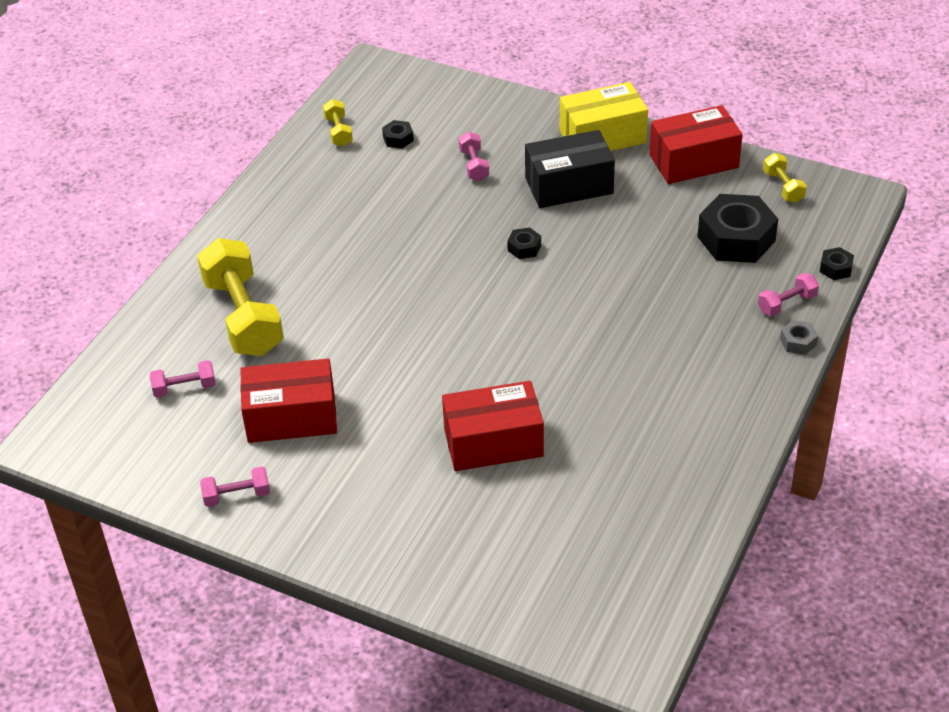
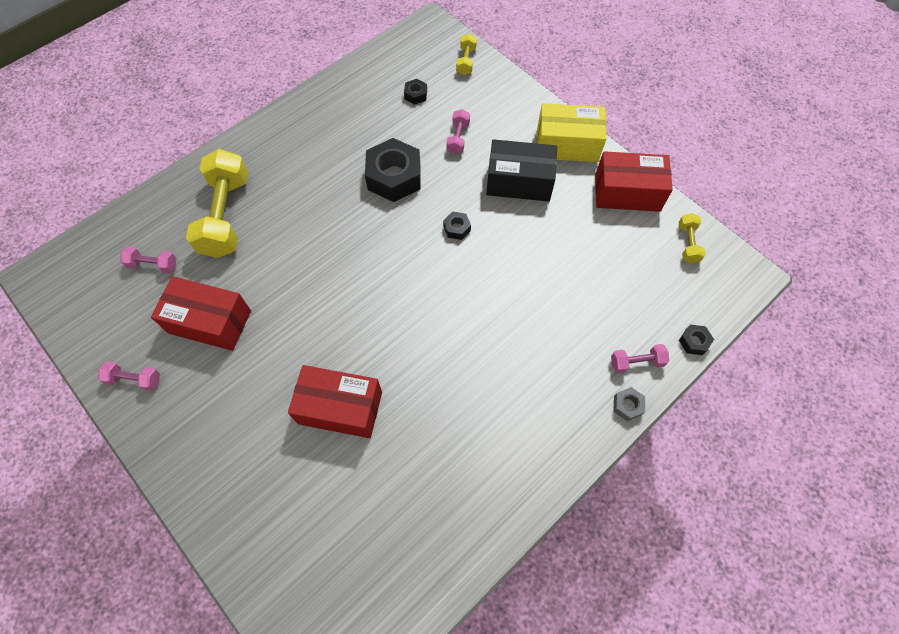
camera: 20 degrees right, 20 degrees up
(338, 132) = (377, 74): yellow dumbbell -> yellow dumbbell (466, 61)
(736, 239) = (625, 281): black nut -> black nut (394, 177)

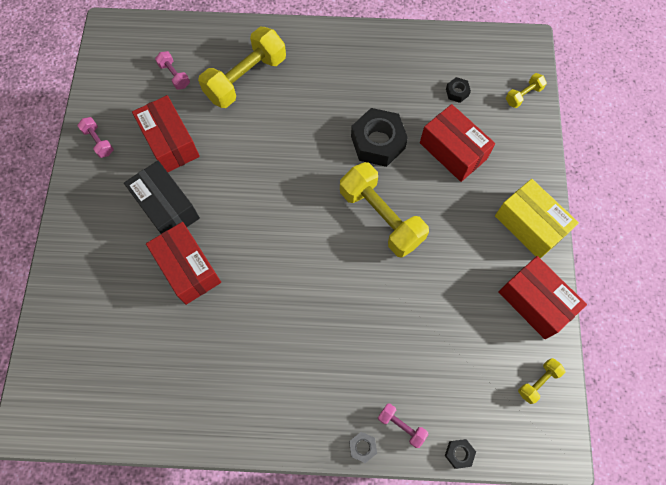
camera: 45 degrees right, 5 degrees up
(456, 228) = (381, 217): black nut -> yellow dumbbell
(458, 138) = (453, 151): pink dumbbell -> red box
(519, 181) = (462, 222): black box -> black box (167, 207)

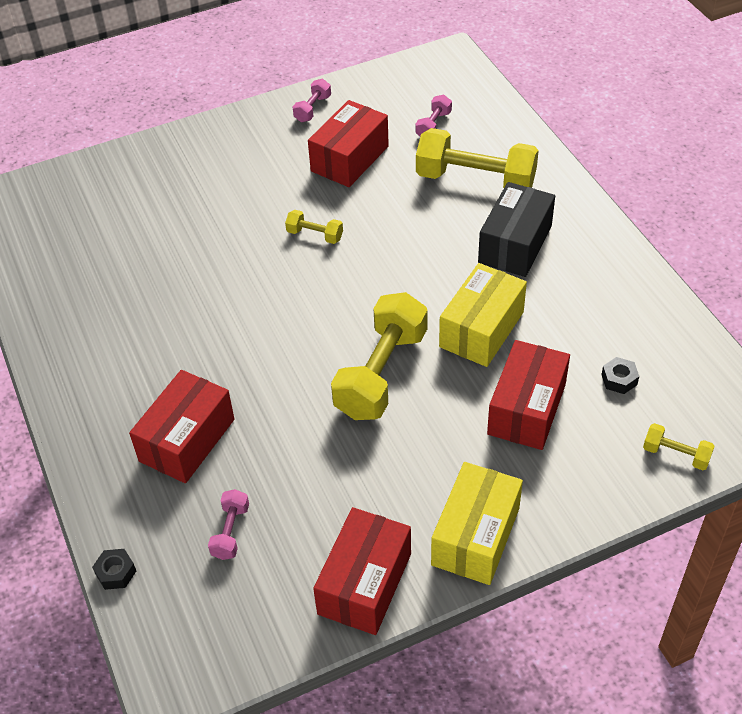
camera: 65 degrees right, 20 degrees down
(167, 207) = (272, 190): black box -> black box (515, 244)
(188, 268) = (212, 236): red box -> red box (187, 440)
(362, 447) = (82, 472): grey nut -> none
(378, 142) = (481, 329): black nut -> yellow box
(401, 426) = (124, 499): pink dumbbell -> pink dumbbell (230, 532)
(538, 382) = (252, 628): yellow dumbbell -> yellow dumbbell (315, 235)

